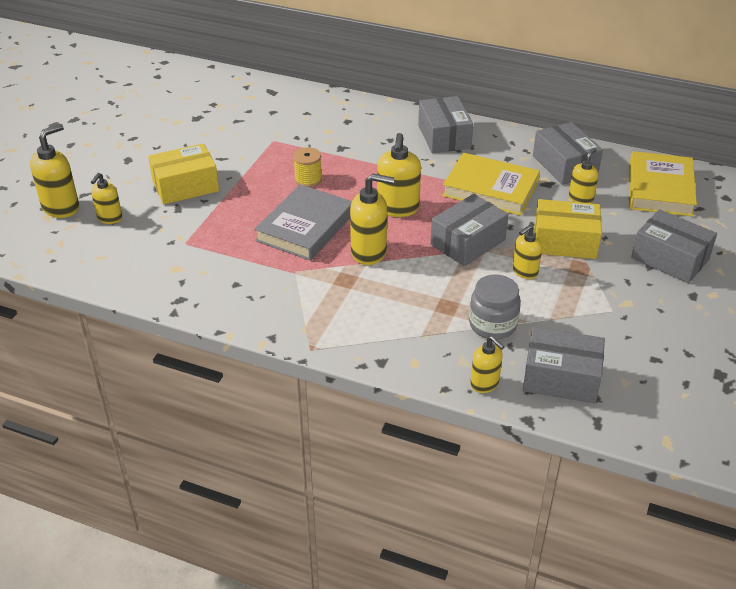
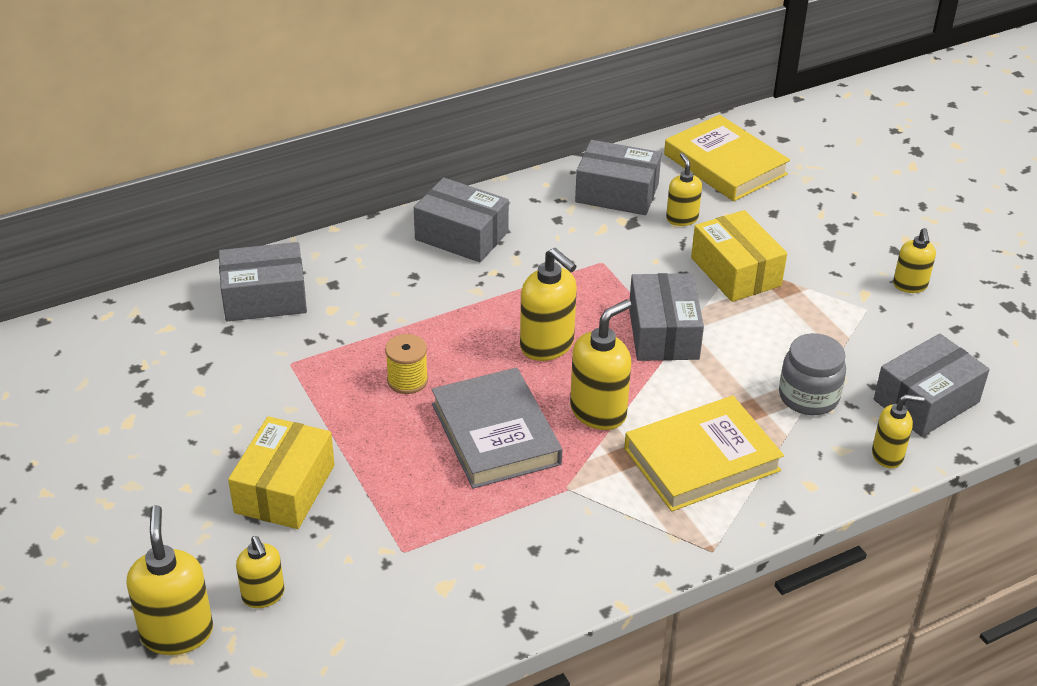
camera: 50 degrees left, 0 degrees up
(490, 189) = (594, 263): yellow book -> yellow book (701, 459)
(524, 272) = (752, 325): yellow soap dispenser -> yellow soap dispenser (910, 285)
(564, 242) = (735, 272): yellow box -> yellow box turned 75 degrees counterclockwise
(670, 259) = (831, 228): grey box -> grey box (264, 298)

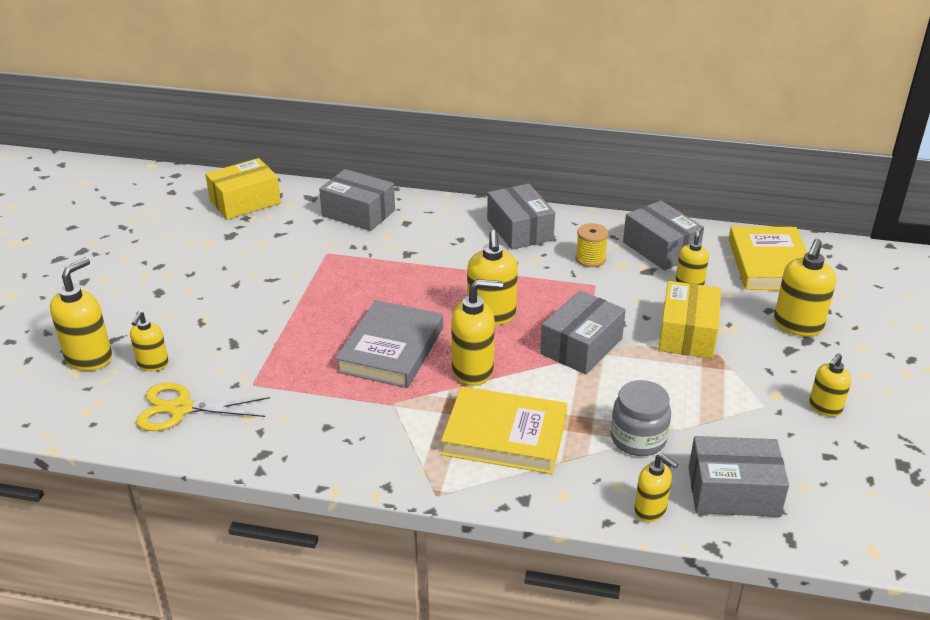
camera: 40 degrees right, 5 degrees down
(285, 489) = (236, 316): yellow box -> yellow box (245, 202)
(363, 622) = (181, 408): none -> yellow scissors
(407, 380) = (379, 293): yellow spool -> yellow spool (590, 259)
(811, 217) = (797, 325): none -> yellow soap dispenser

